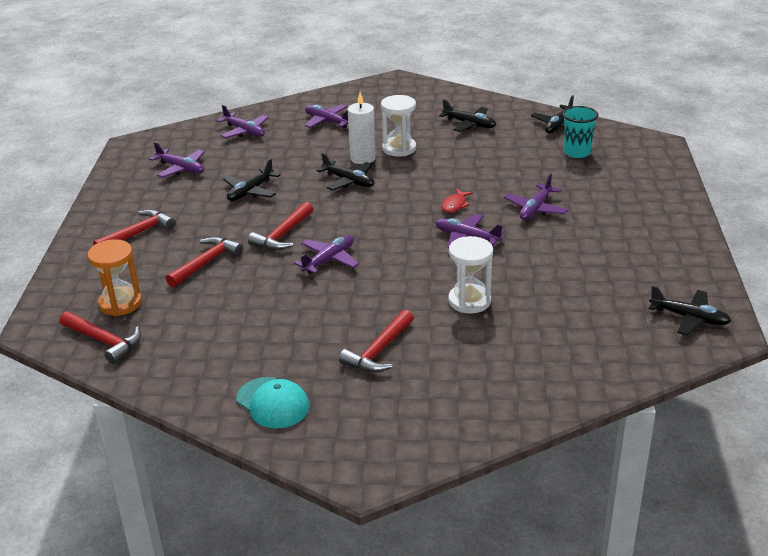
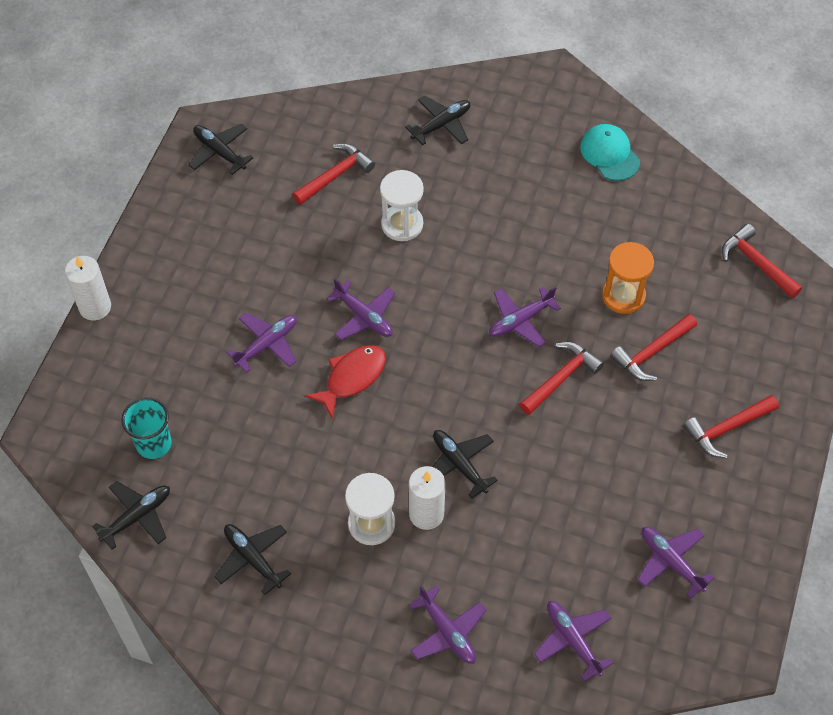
camera: 165 degrees left, 25 degrees up
(120, 303) = (743, 313): orange hourglass -> orange hourglass (623, 296)
(250, 191) = (586, 478): black plane -> black plane (441, 125)
(379, 351) = (506, 186): red hammer -> red hammer (335, 176)
(455, 205) = (352, 378): red fish -> red fish, size x1.66
(691, 202) = (95, 307): none -> white candle

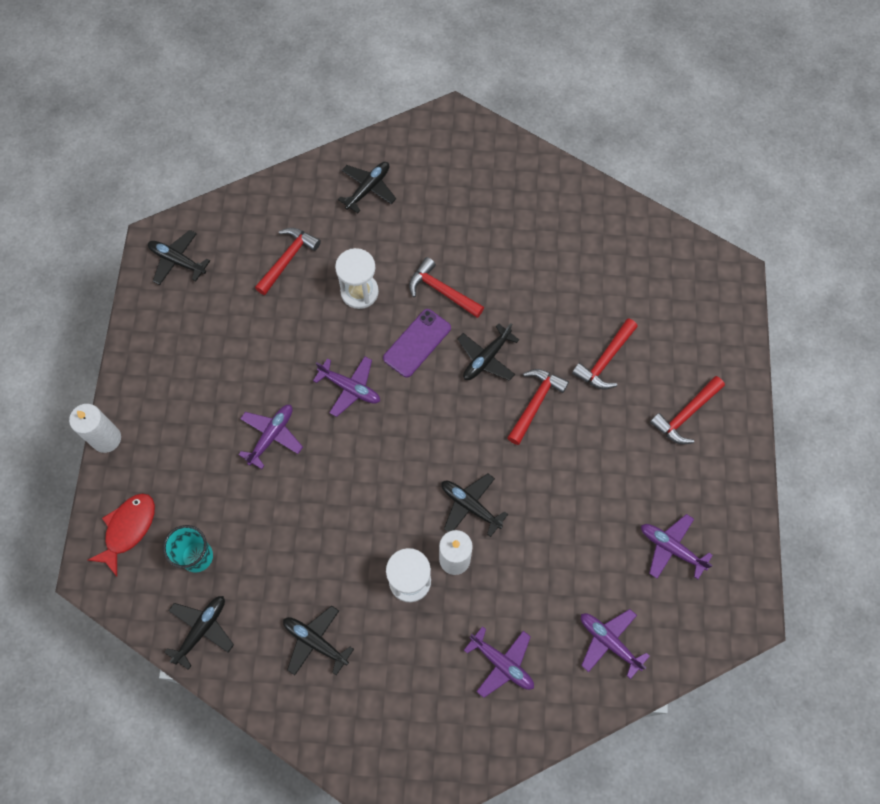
camera: 15 degrees left, 10 degrees up
(352, 378) = (355, 448): red fish -> red fish (128, 529)
(449, 288) = (417, 343): none -> purple phone
(520, 320) = (486, 358): purple plane -> black plane
(609, 154) = (521, 183): turquoise cap -> none
(623, 296) = (567, 313): orange hourglass -> none
(757, 263) = (671, 256): red hammer -> red hammer (442, 291)

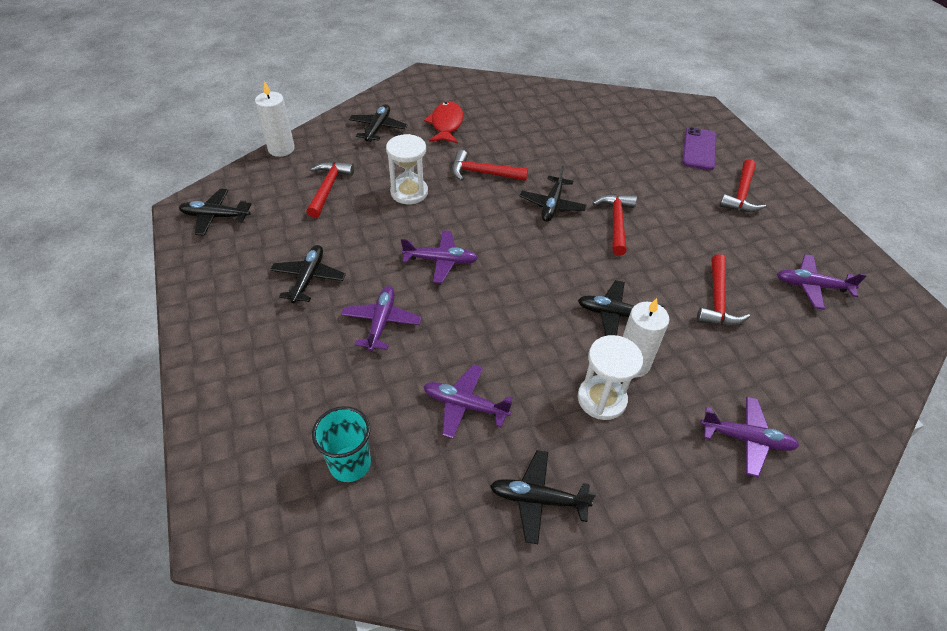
camera: 25 degrees left, 20 degrees down
(106, 438) = (188, 384): white candle -> white candle (281, 149)
(128, 529) = (250, 466): red fish -> red fish (446, 124)
(202, 629) = (393, 543): black plane -> black plane (309, 278)
(417, 343) = (483, 212): purple phone -> purple phone (699, 149)
(605, 360) = (650, 179): red hammer -> red hammer (717, 300)
(609, 641) = (826, 379): purple plane -> purple plane (464, 405)

